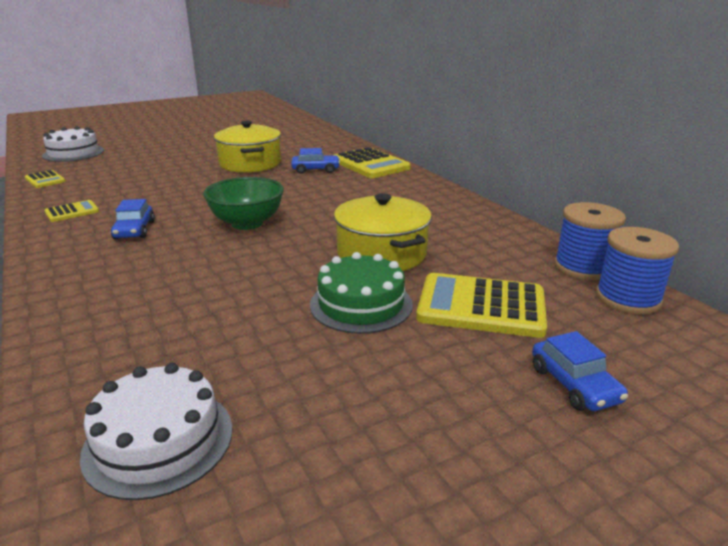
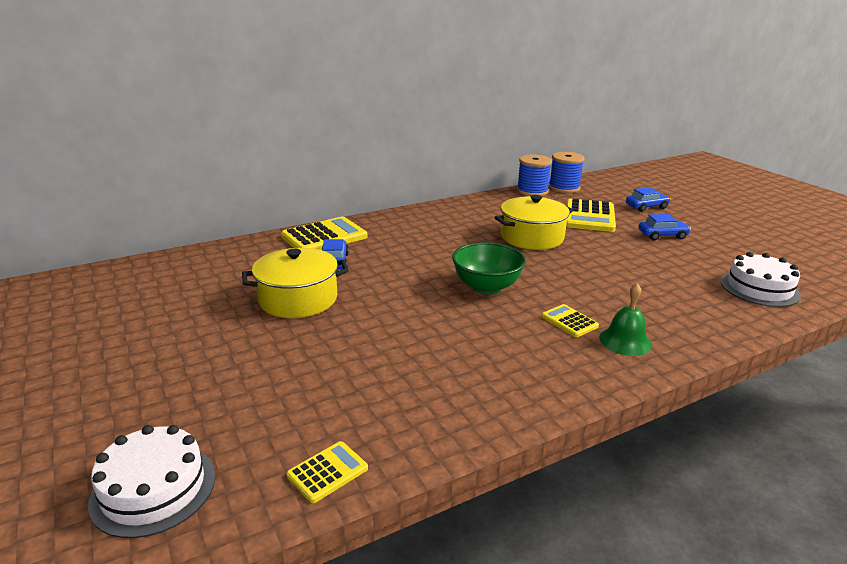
camera: 90 degrees left, 0 degrees up
(72, 212) = (469, 400): yellow calculator -> yellow calculator (569, 321)
(97, 282) = (625, 341): none -> green bell
(134, 230) = (515, 343): blue car -> blue car (662, 235)
(361, 304) = (604, 244): green cake -> none

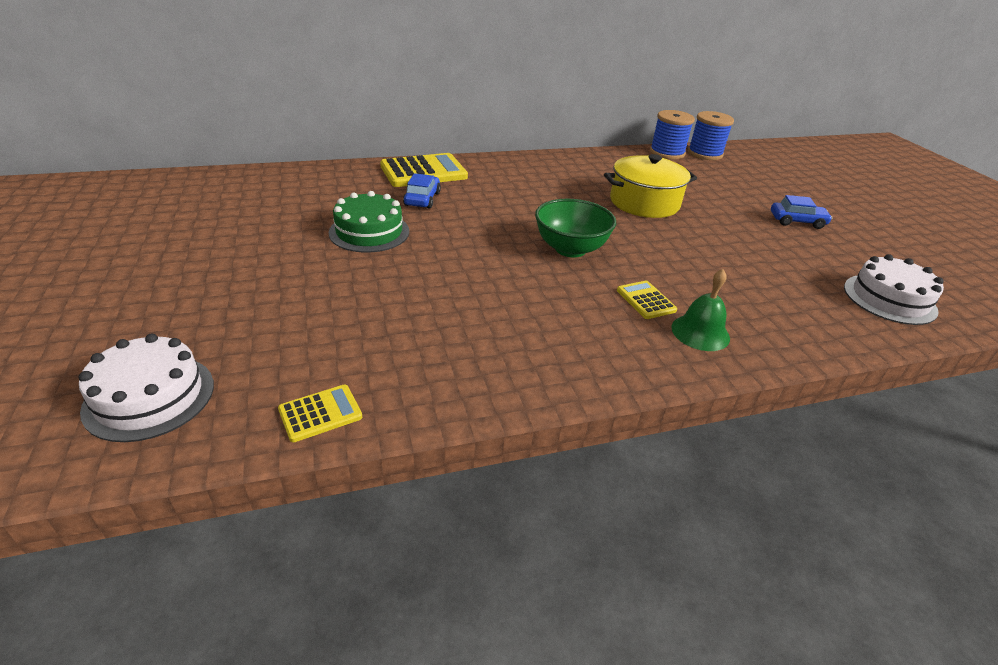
camera: 10 degrees right, 10 degrees up
(298, 299) = (369, 232): yellow pot -> green cake
(589, 216) = (720, 189): yellow calculator -> none
(646, 207) = (792, 187): blue car -> none

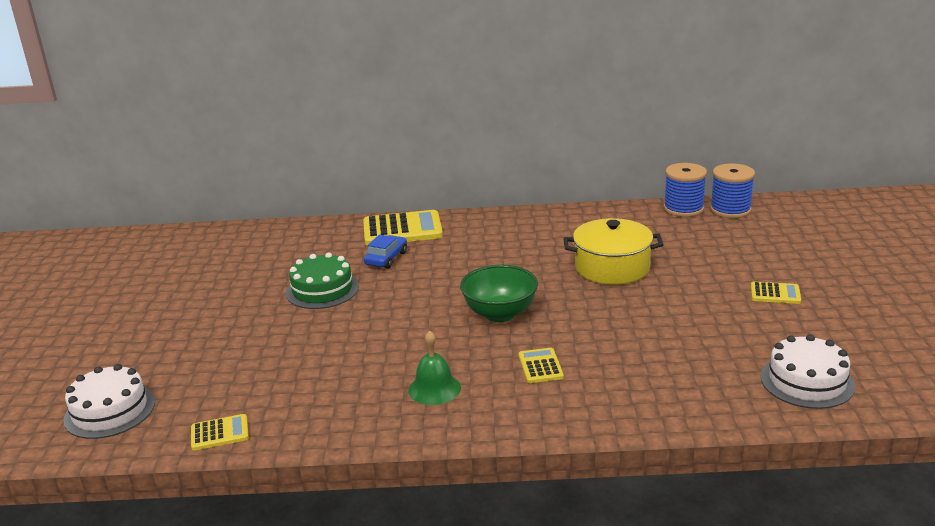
camera: 20 degrees right, 10 degrees down
(700, 332) = (572, 398): green bell -> green bell (434, 388)
(797, 221) = (775, 294): blue car -> yellow calculator

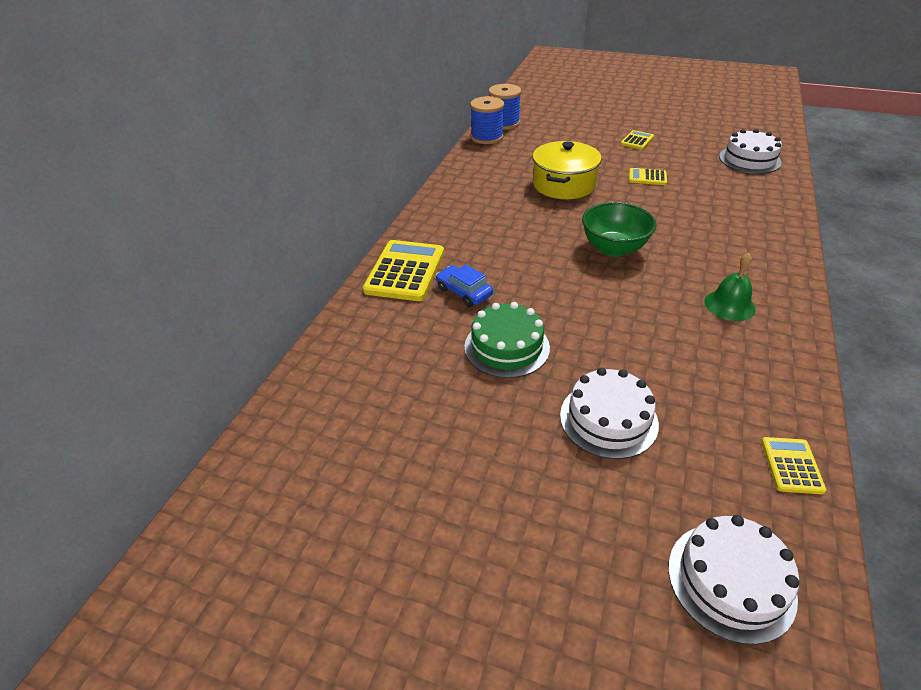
camera: 70 degrees left, 15 degrees up
(252, 345) = (608, 419): none -> white cake
(540, 366) = (706, 247): yellow calculator -> yellow calculator (647, 177)

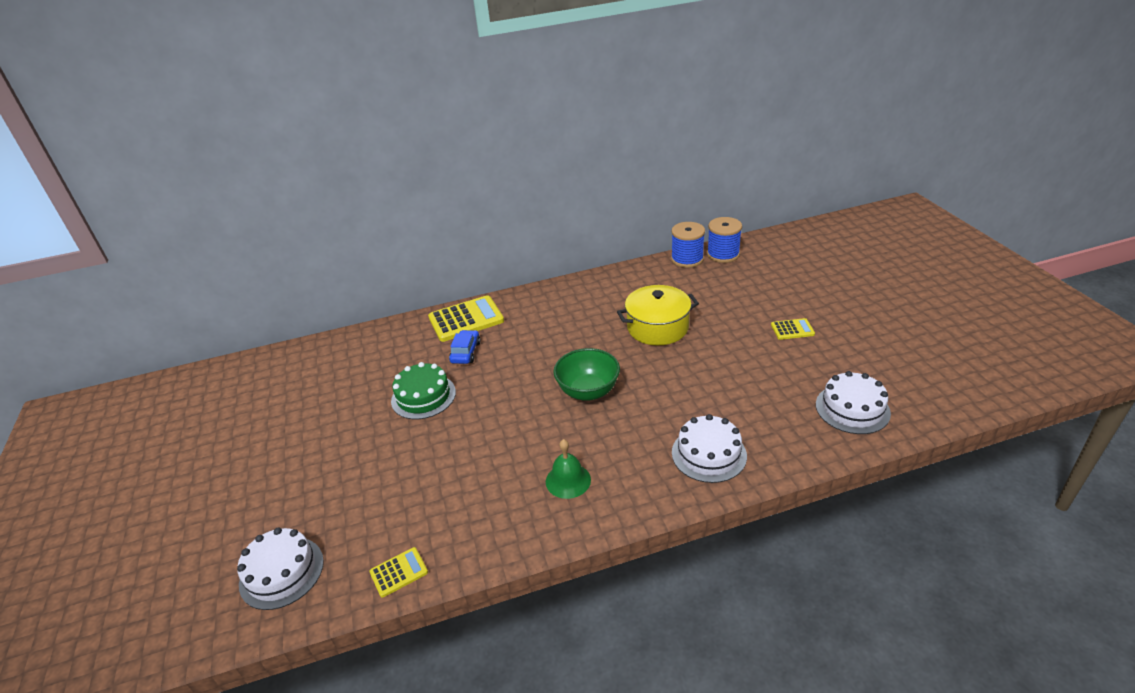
camera: 55 degrees right, 5 degrees down
(608, 419) = (386, 469): white cake -> white cake (709, 454)
(647, 177) = (727, 362): yellow calculator -> none

